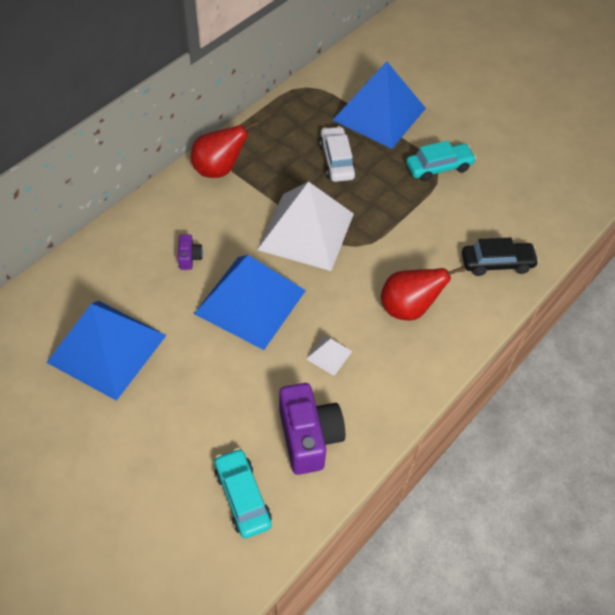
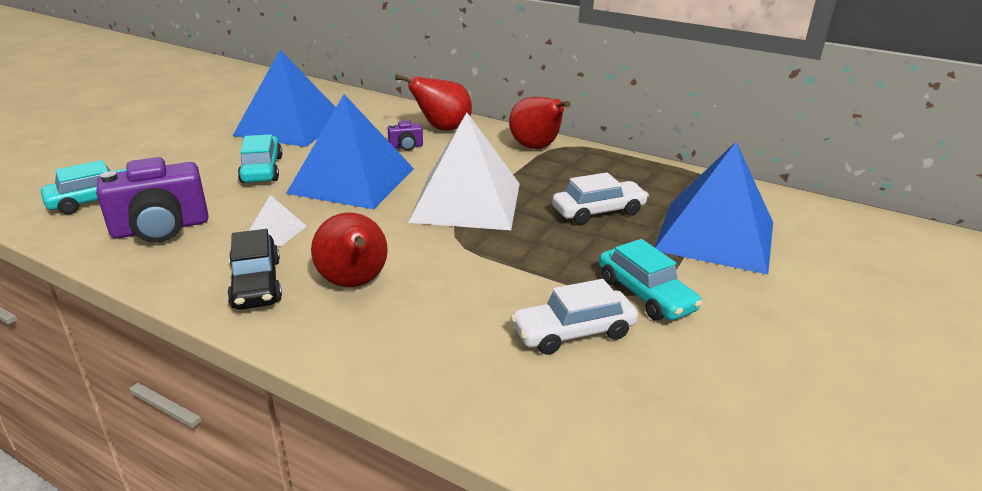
camera: 80 degrees right, 25 degrees down
(156, 226) = (442, 129): none -> red pear
(210, 369) = (262, 169): none -> turquoise car
(471, 209) = (573, 332): none -> white car
(497, 263) = (462, 367): black car -> black car (256, 283)

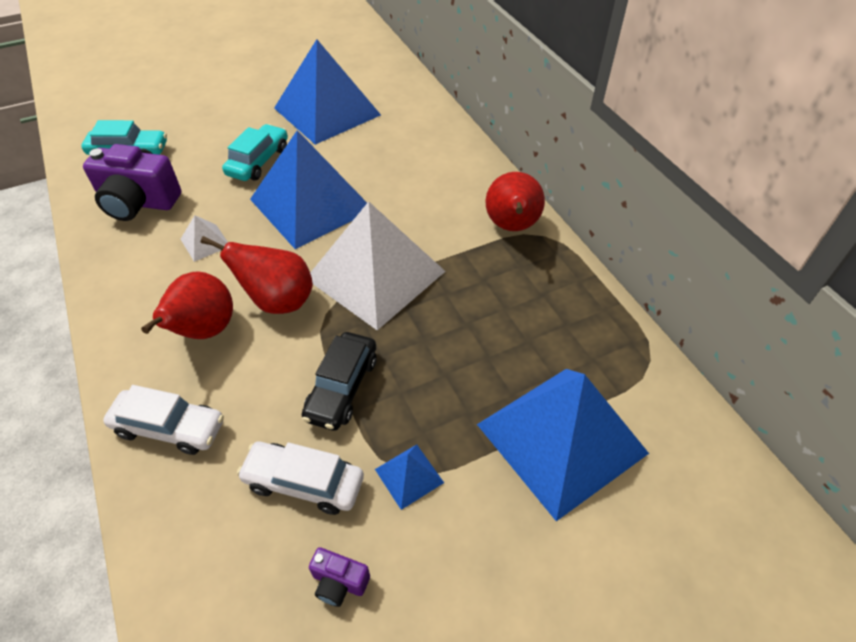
camera: 35 degrees right, 20 degrees up
(256, 283) = (144, 295): black car -> black car (342, 388)
(406, 146) = (394, 176): purple camera -> purple camera (339, 582)
(442, 129) = (449, 163): red pear -> red pear (278, 301)
(598, 211) = (480, 345): white car -> white car (169, 427)
(645, 294) = (409, 475): turquoise car -> blue pyramid

